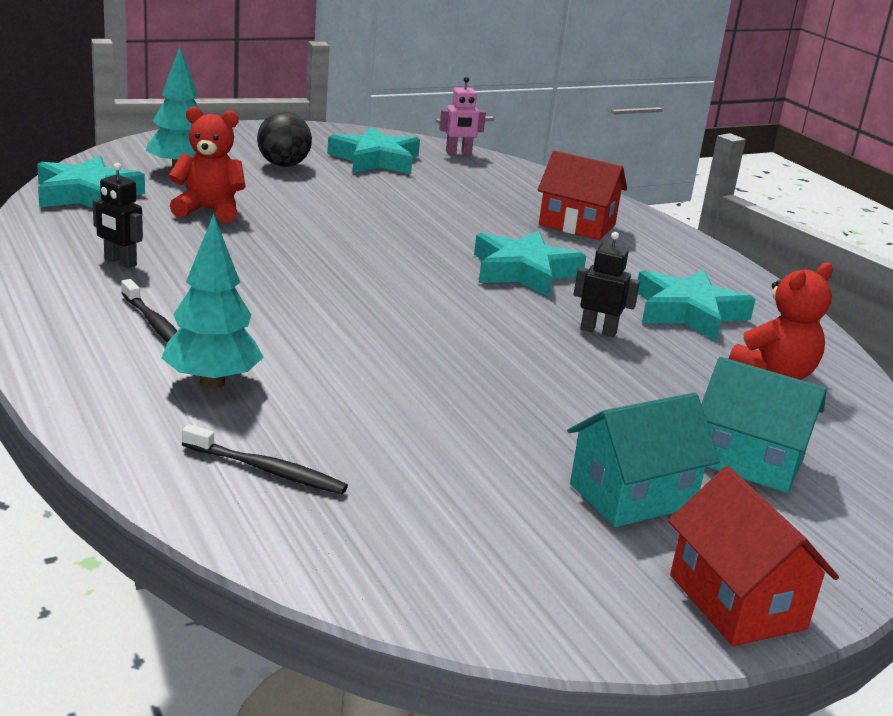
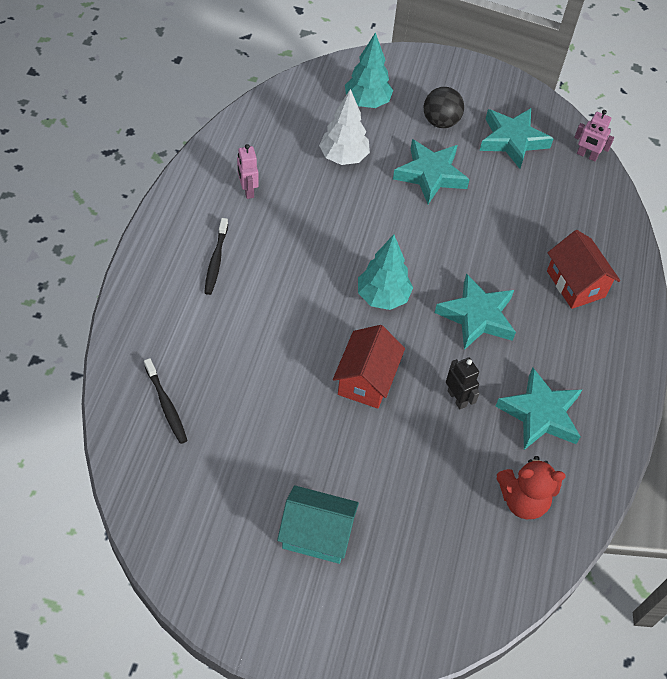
camera: 40 degrees right, 30 degrees up
(87, 194) = (288, 108): turquoise star -> turquoise star (430, 175)
(120, 262) = (247, 190): black robot -> pink robot
(209, 210) = (343, 157): red teddy bear -> white tree
(212, 382) = (201, 324): turquoise tree -> turquoise tree (383, 297)
(737, 602) = (283, 631): red house -> red house (366, 380)
(749, 461) = (411, 553): turquoise house -> none

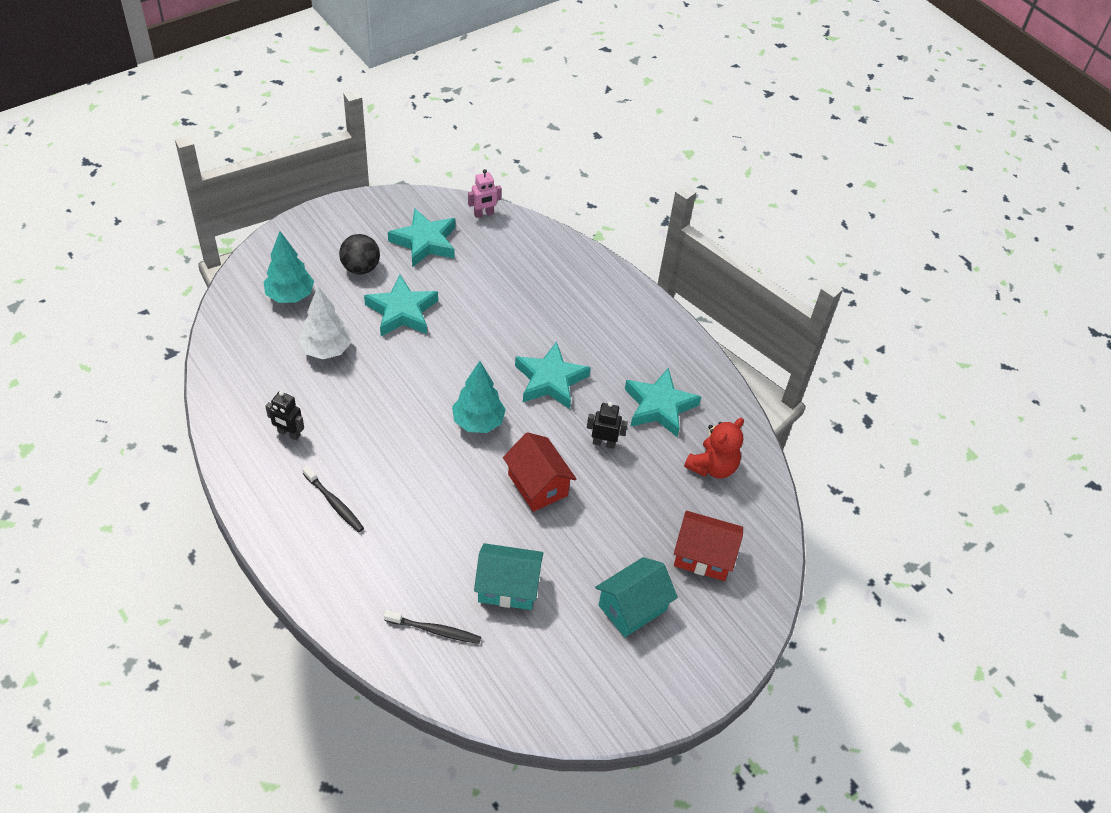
camera: 50 degrees left, 5 degrees down
(247, 190) = (289, 434): pink robot -> black robot
(250, 427) = (508, 587): none -> turquoise house
(575, 284) = (580, 306): red house -> red house (703, 556)

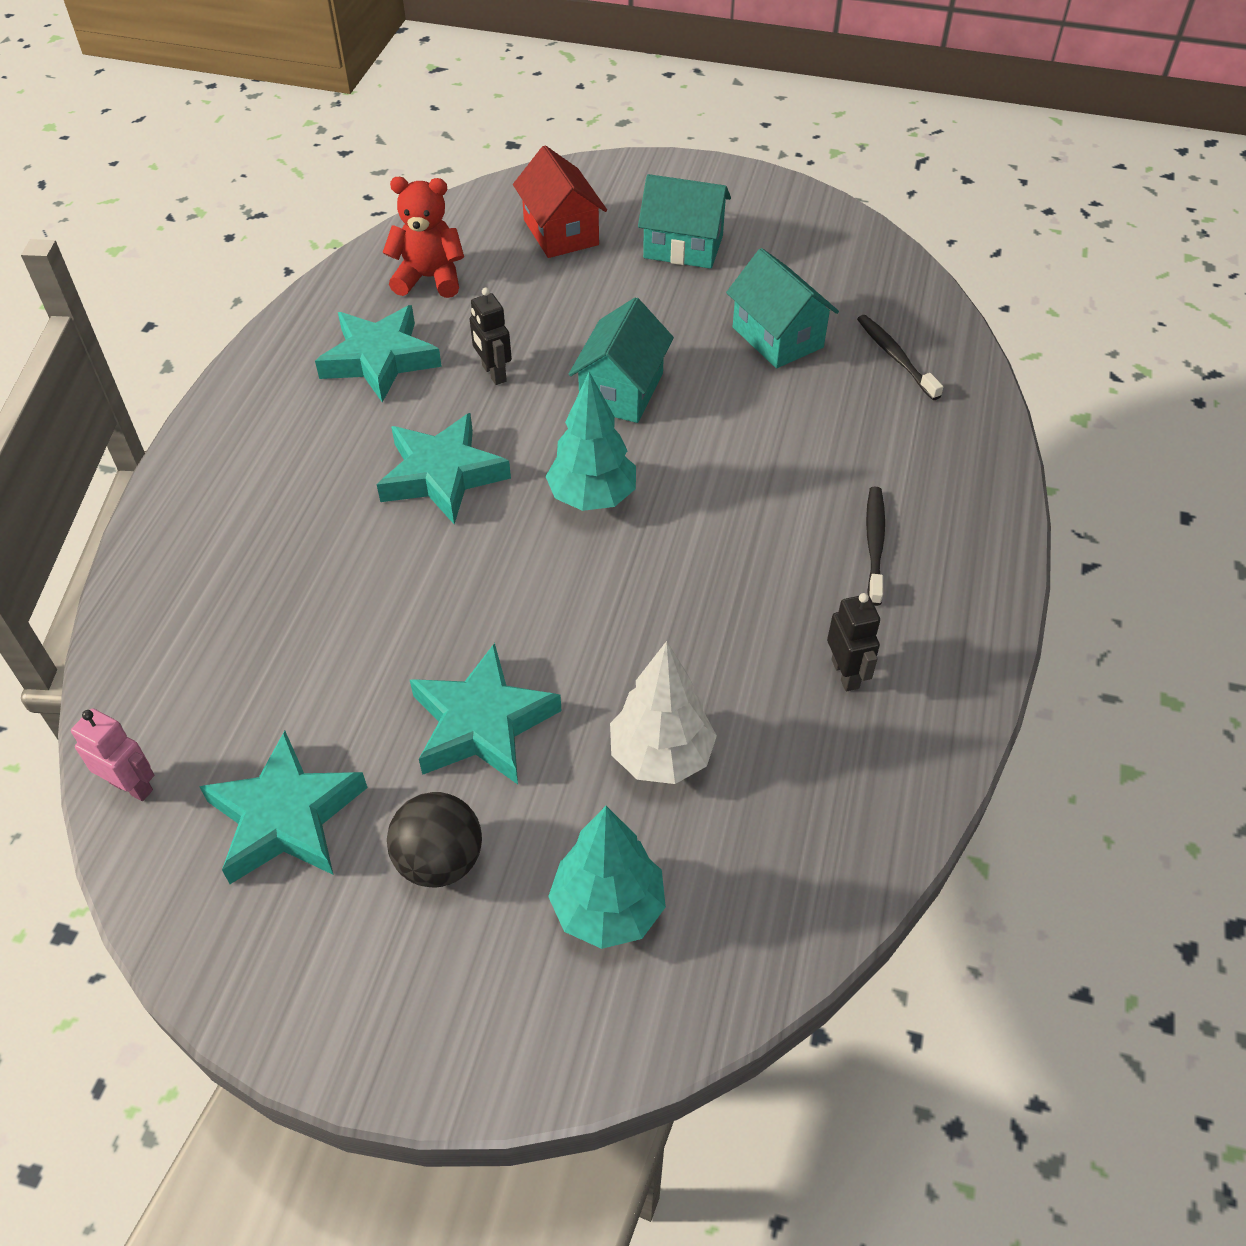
camera: 125 degrees left, 0 degrees up
(538, 485) = (621, 391): red house -> turquoise house

